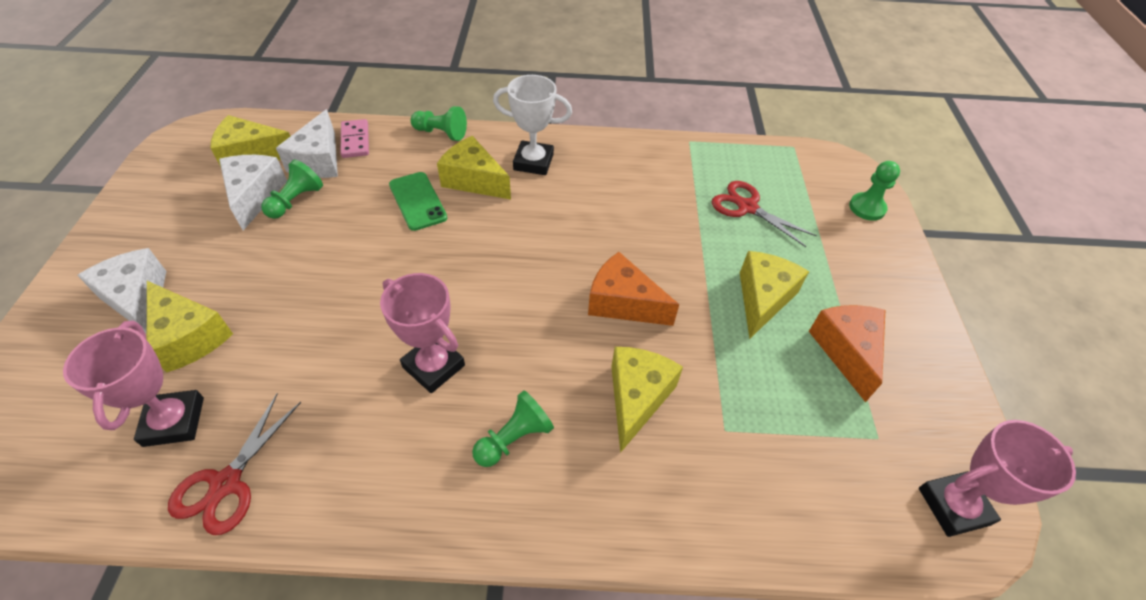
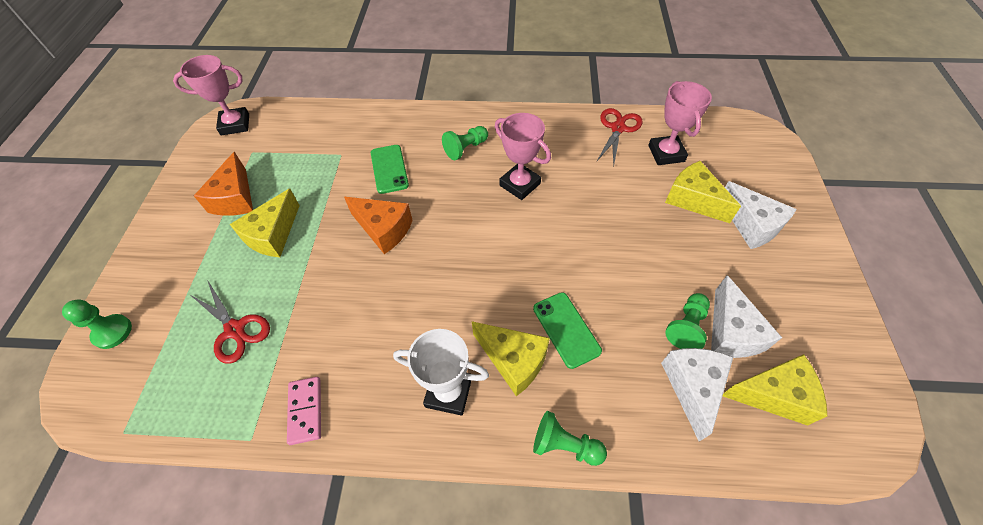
camera: 175 degrees left, 5 degrees up
(355, 140) = (666, 426): pink domino -> pink domino (305, 410)
(636, 398) = (389, 169): yellow cheese -> green phone

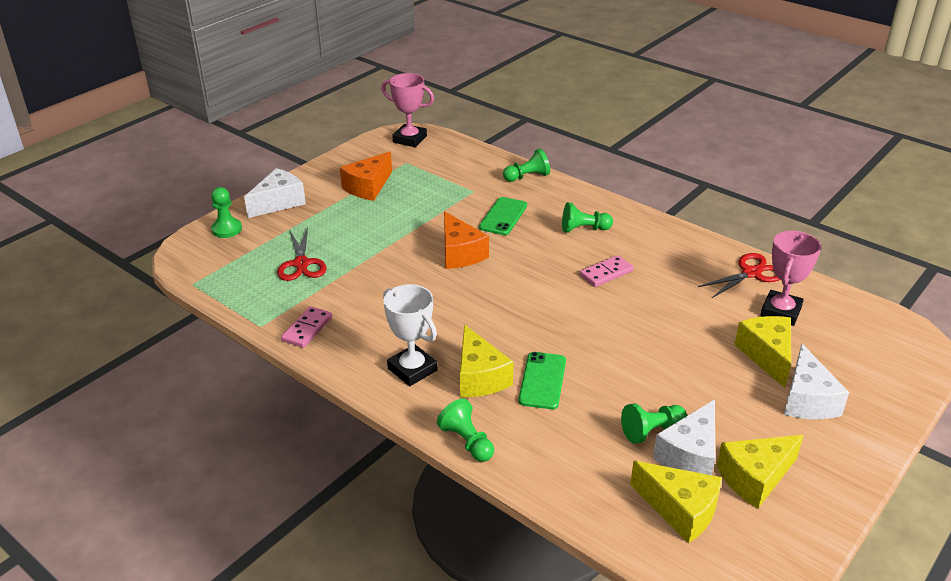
camera: 35 degrees right, 20 degrees down
(273, 235) = (375, 221): yellow cheese -> yellow cheese (755, 478)
(376, 117) = (527, 177): none -> green pawn
(520, 184) = (606, 273): pink trophy -> pink domino
(692, 387) = (611, 467): white cheese -> white cheese (279, 202)

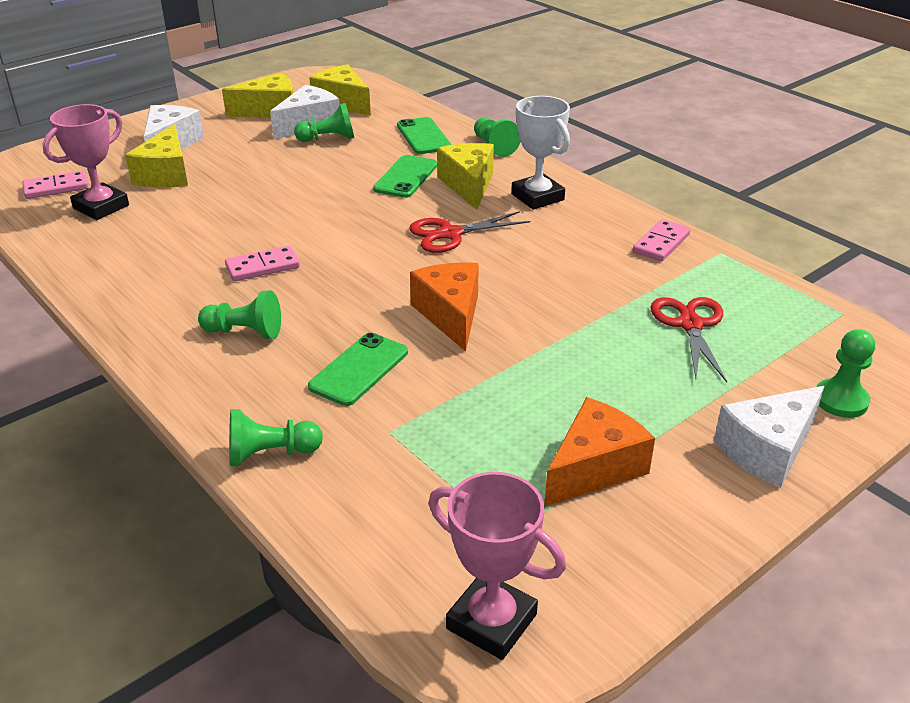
camera: 170 degrees left, 0 degrees up
(550, 450) = (423, 136): none -> green phone
(751, 273) = (80, 248): red scissors -> red scissors (450, 234)
(843, 328) = (56, 188): none -> pink domino

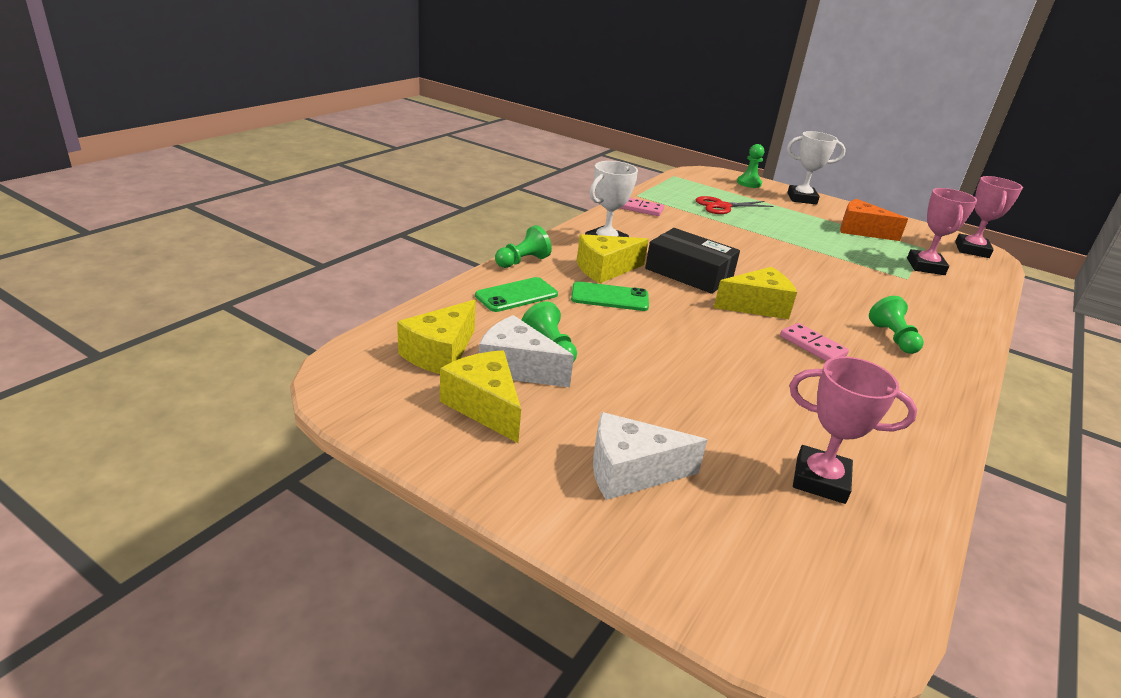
camera: 110 degrees left, 5 degrees down
(56, 188) = (818, 545): pink domino -> none
(166, 174) = (710, 450): yellow cheese -> yellow cheese (757, 306)
(270, 454) = (971, 310): green pawn -> none
(359, 369) = (873, 292): green phone -> none
(426, 482) = (925, 266): none -> pink trophy
(450, 234) = (689, 273): red scissors -> black box
(450, 315) = (787, 268): orange cheese -> none
(767, 450) = (801, 198): white cheese -> white trophy

